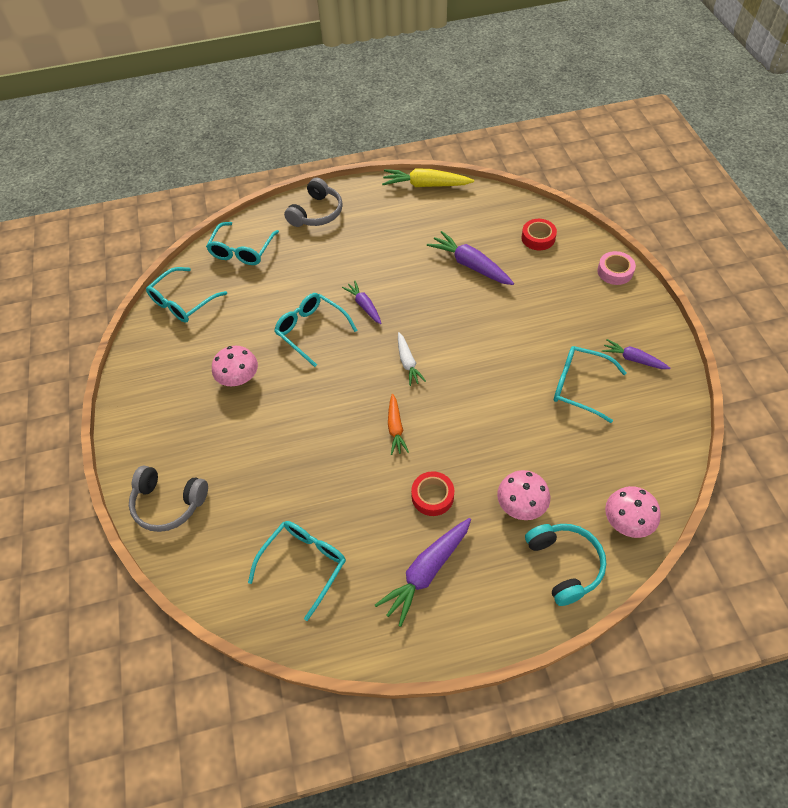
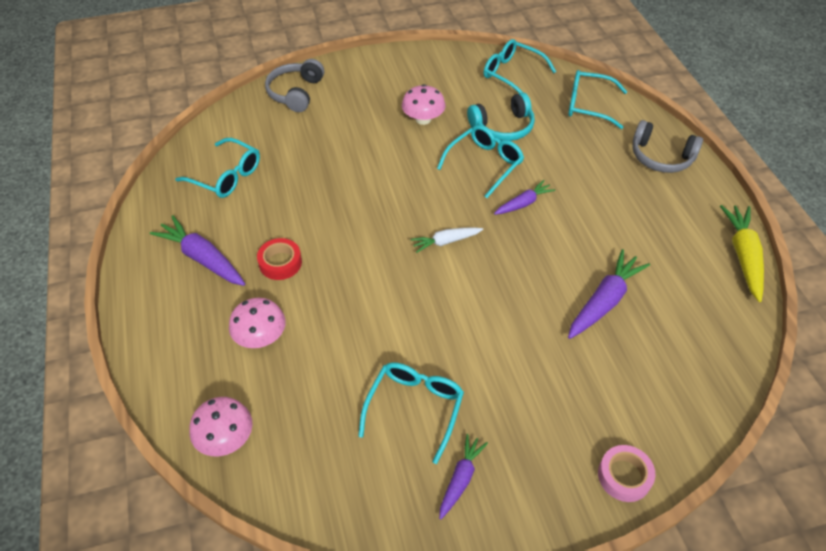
camera: 85 degrees right, 5 degrees down
(395, 428) = (361, 233): orange carrot -> none
(538, 238) = (672, 381): red tape -> none
(564, 564) = (187, 371): turquoise headphones -> turquoise headphones (503, 127)

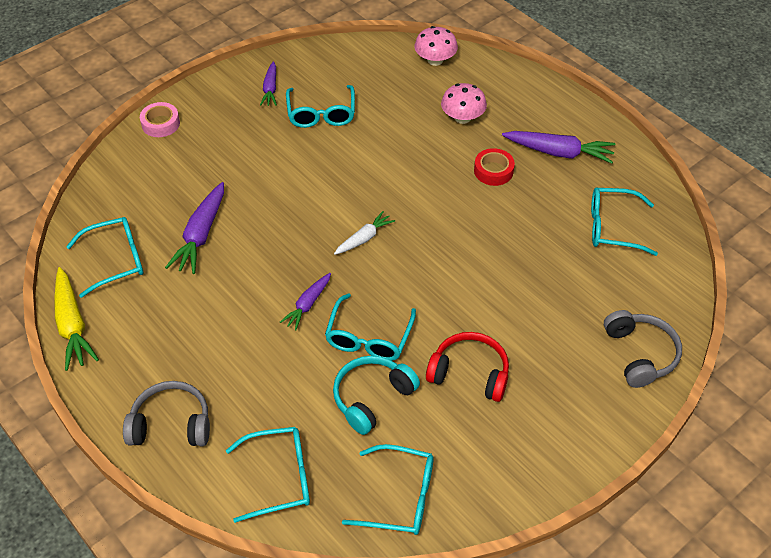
camera: 155 degrees right, 0 degrees up
(423, 119) = (469, 373): pink mushroom -> red headphones
(697, 305) = (116, 260): none -> turquoise glasses

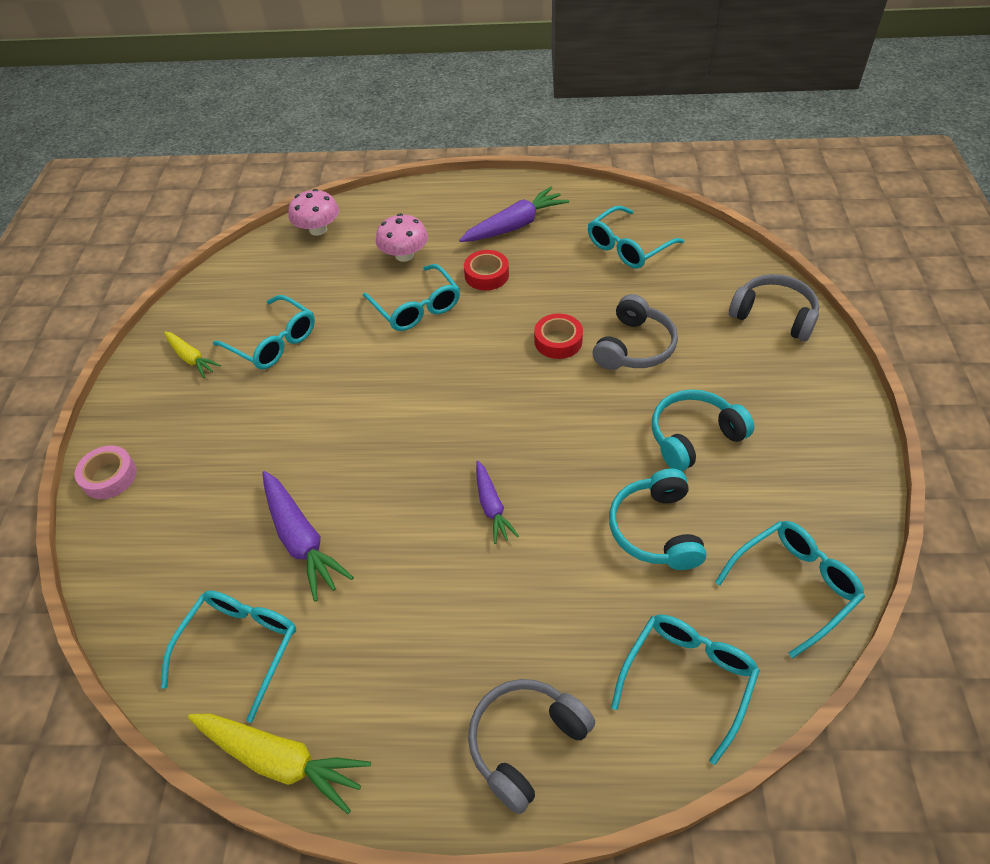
camera: 45 degrees left, 0 degrees up
(270, 89) = (191, 358): purple carrot -> yellow carrot
(364, 238) = (459, 409): white carrot -> none
(369, 337) = (581, 484): turquoise glasses -> turquoise glasses (416, 307)
(469, 373) = (693, 437): red headphones -> turquoise headphones
(476, 248) = (558, 341): none -> red tape
(516, 292) = (634, 347): none -> grey headphones

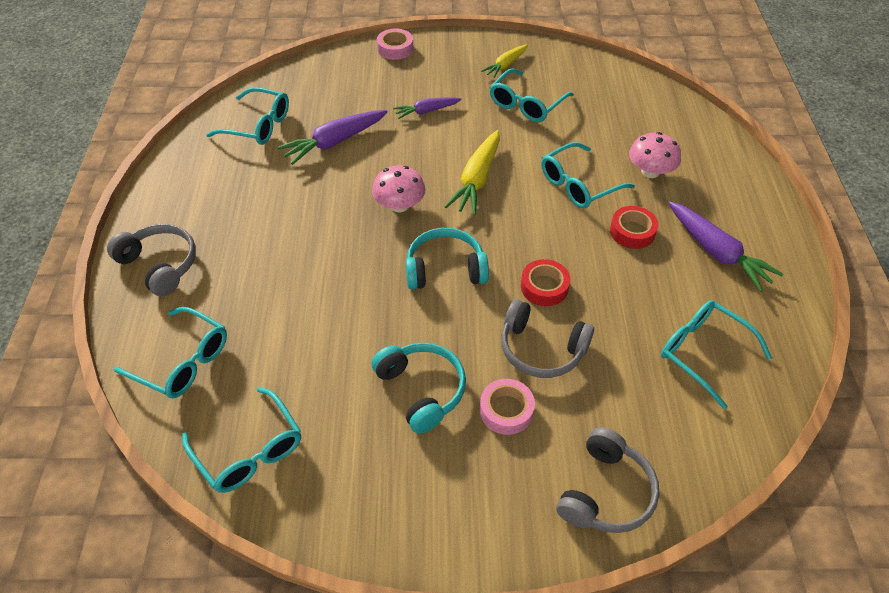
camera: 85 degrees right, 0 degrees up
(281, 760) = (180, 152): yellow carrot -> yellow carrot (477, 180)
(318, 229) = (674, 112): pink mushroom -> pink mushroom (399, 205)
(492, 507) = (353, 243): purple carrot -> purple carrot (426, 111)
(655, 530) = (319, 351): turquoise headphones -> turquoise headphones (445, 269)
(706, 374) = (506, 410): none -> pink tape

